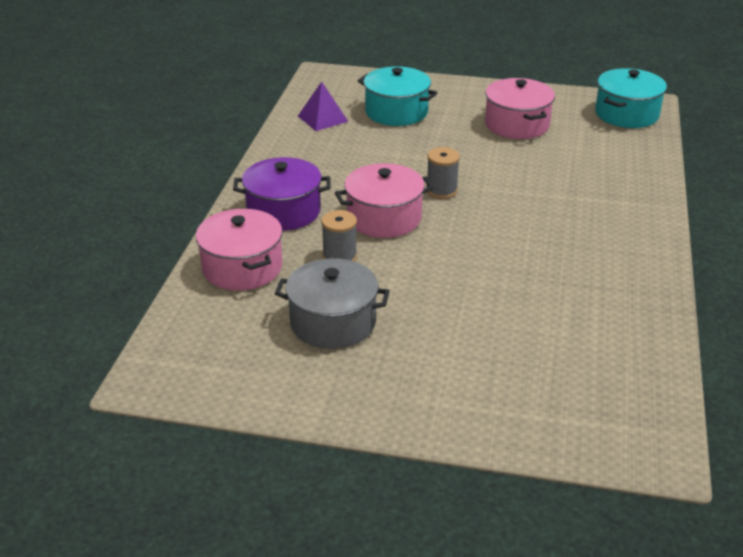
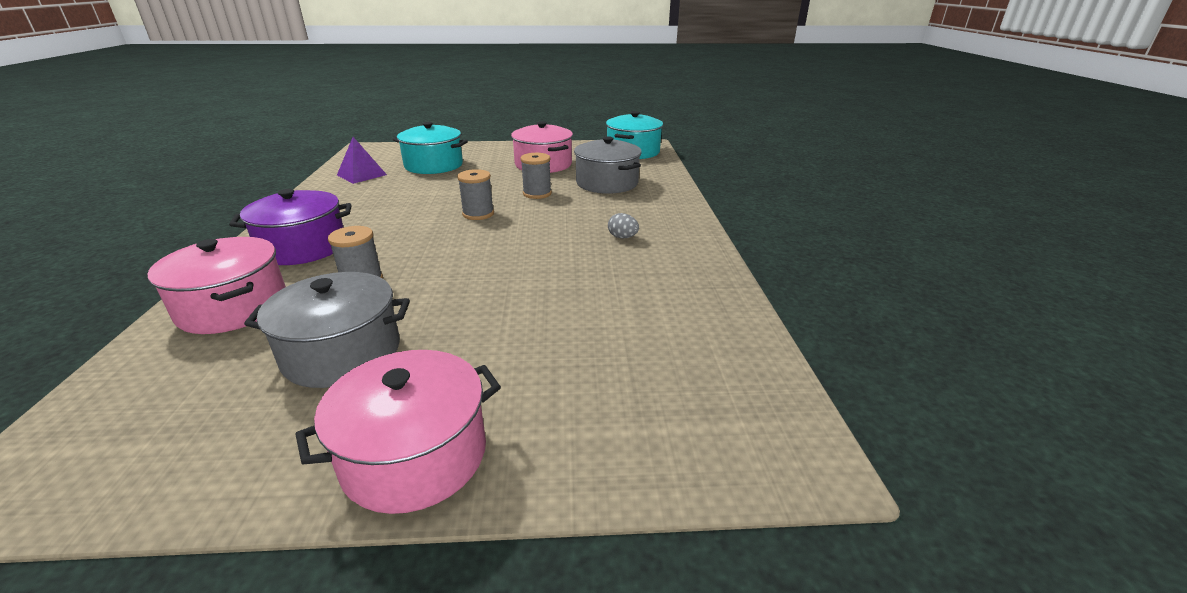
camera: 15 degrees left, 5 degrees down
(384, 218) = (417, 241): pink pot -> pink pot (415, 455)
(504, 169) = (537, 194): none -> grey spool
(581, 240) = (622, 237): none -> grey egg
(583, 163) = (607, 183): none -> grey pot

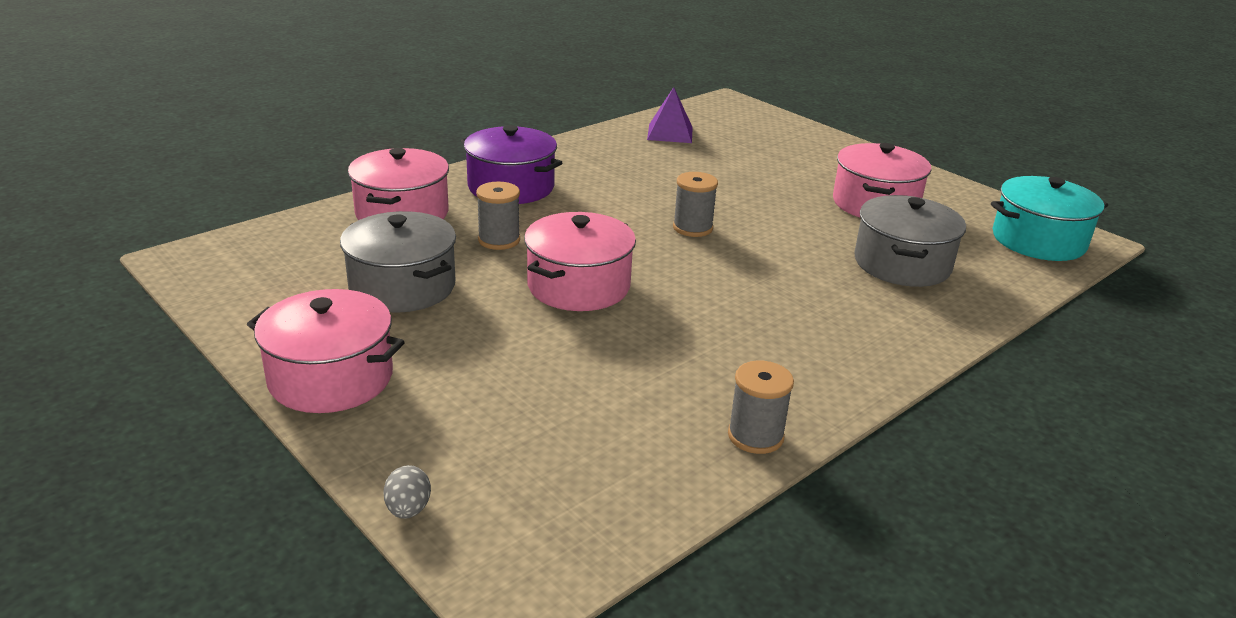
camera: 50 degrees right, 0 degrees up
(434, 165) = (754, 151): turquoise pot -> none
(476, 276) = (578, 286): none -> pink pot
(537, 194) = (794, 236): grey spool -> grey spool (755, 436)
(622, 237) = (779, 331): grey egg -> grey egg (408, 509)

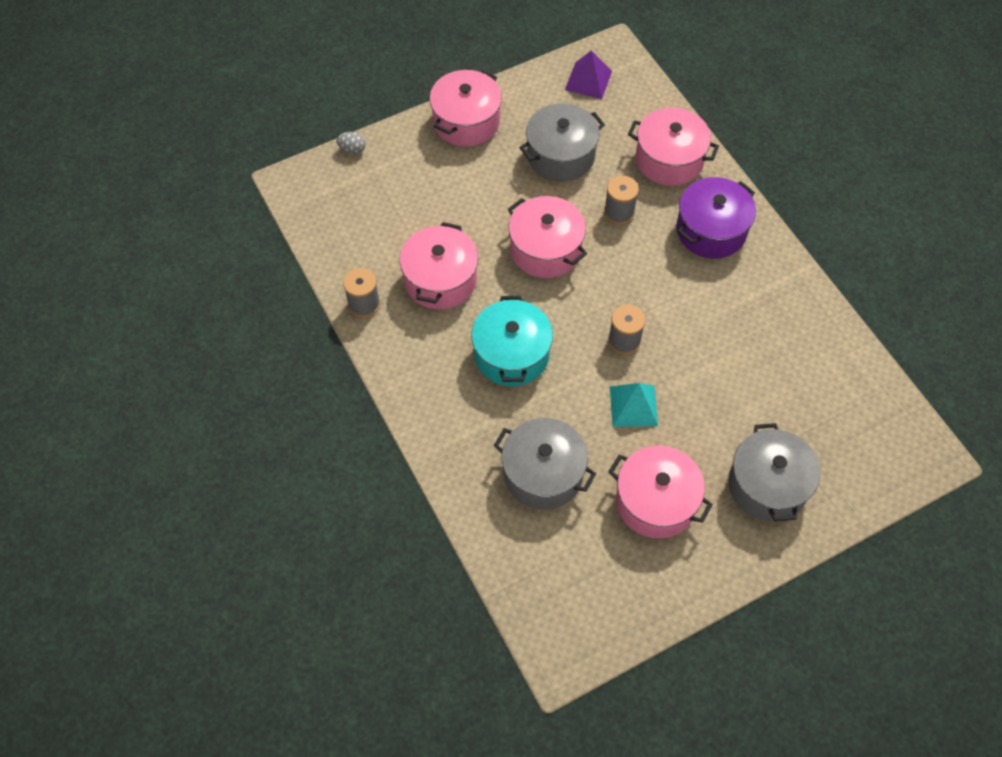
camera: 105 degrees right, 30 degrees up
(670, 133) = (832, 375): purple pyramid -> purple pyramid (588, 80)
(670, 366) = (440, 280): none -> pink pot
(774, 219) = (633, 406): none -> turquoise pyramid
(809, 157) = (767, 485): none -> grey pot
(1038, 240) = (567, 612): turquoise pot -> turquoise pot (511, 354)

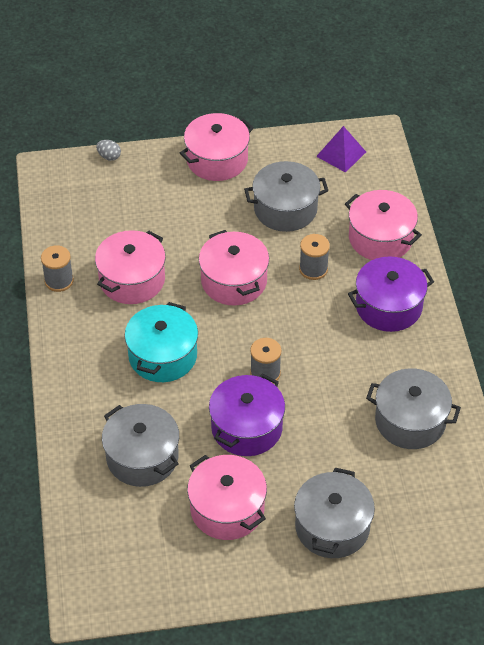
camera: 20 degrees right, 10 degrees down
(633, 406) = (246, 427): turquoise pyramid -> purple pot
(789, 346) = (410, 421): none -> grey pot

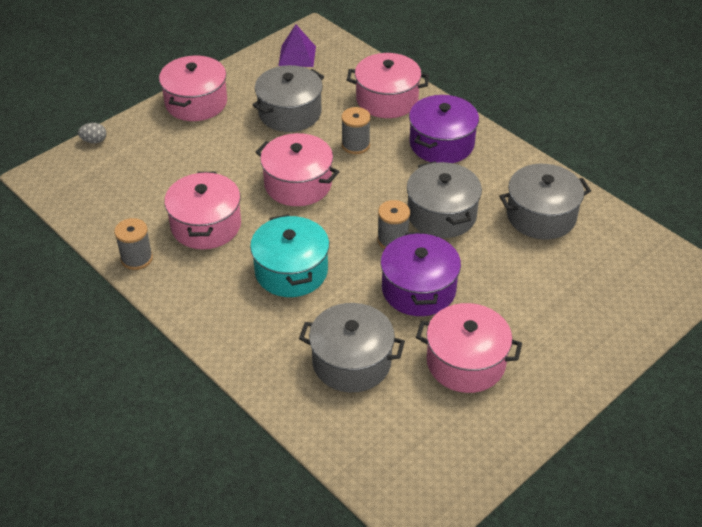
camera: 35 degrees left, 5 degrees down
(332, 527) = (563, 327): grey pot -> grey pot (441, 214)

